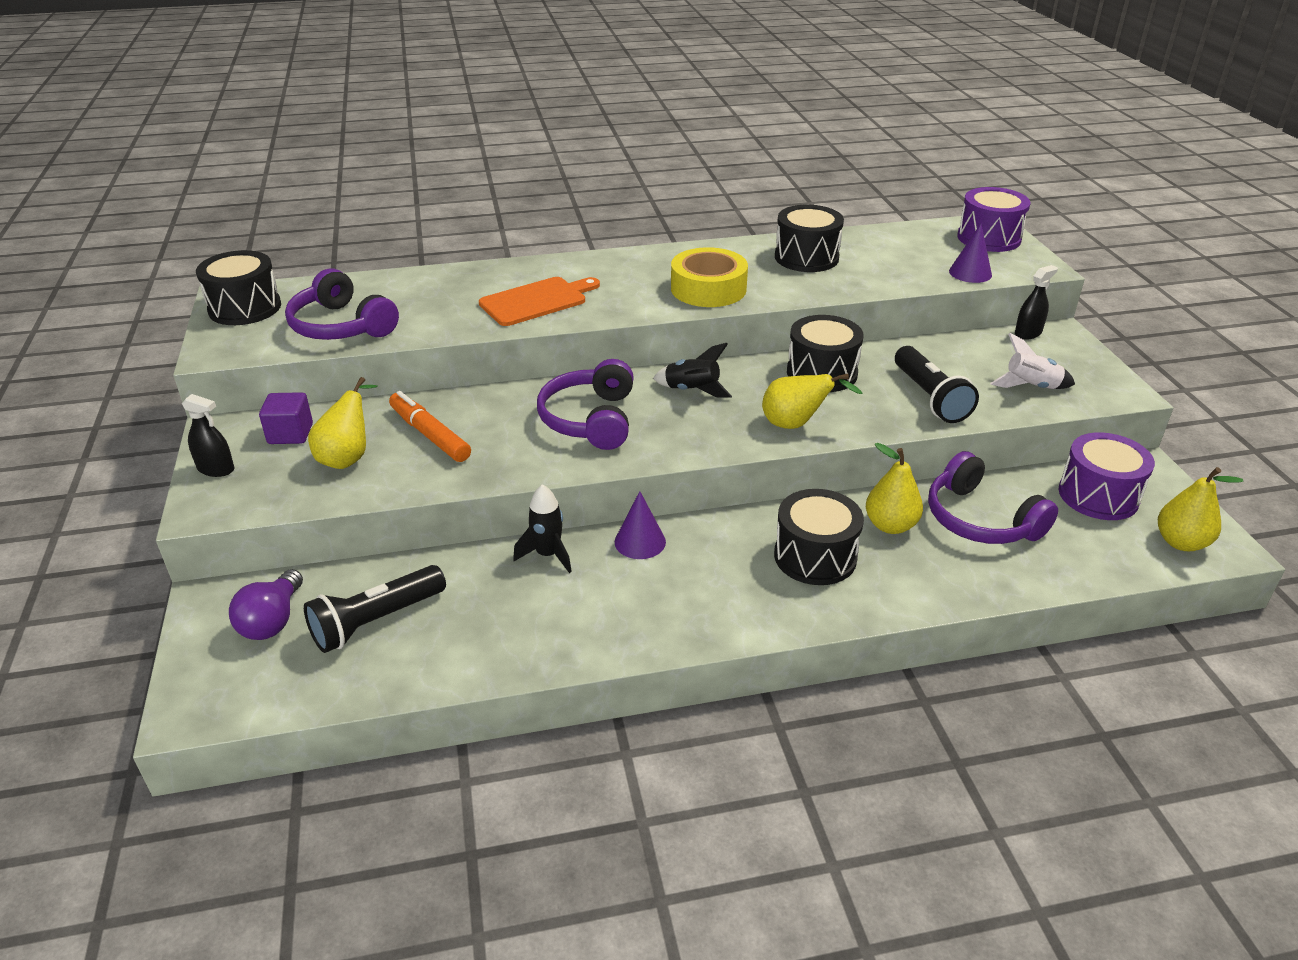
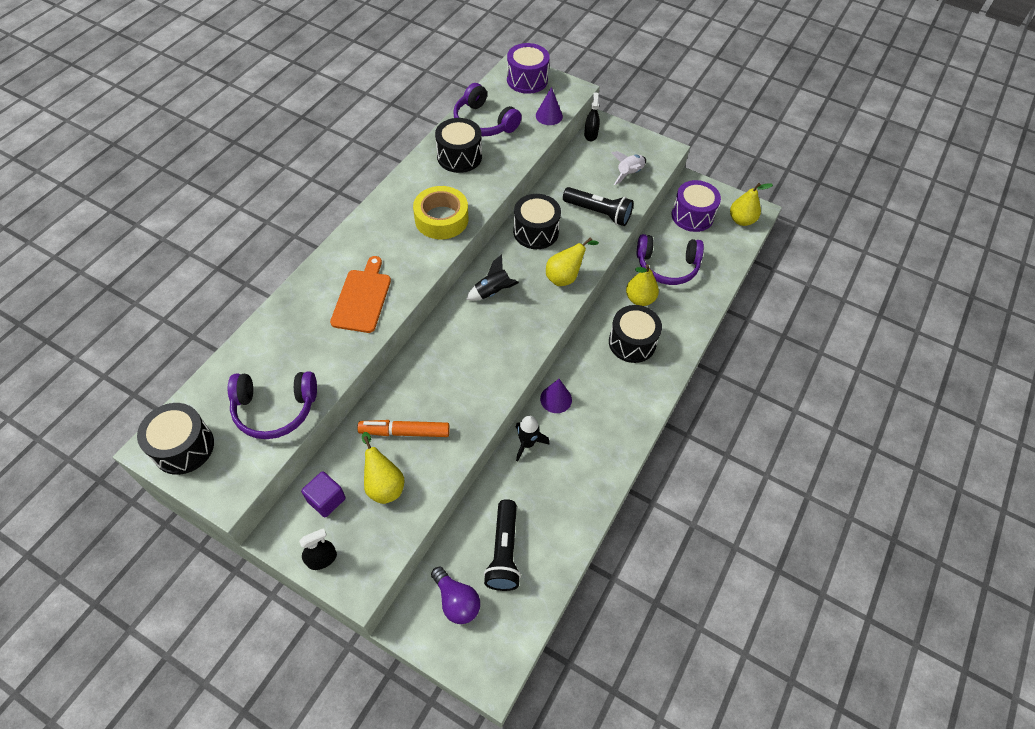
camera: 50 degrees left, 20 degrees up
(590, 419) = (471, 352): purple headphones -> purple headphones (484, 122)

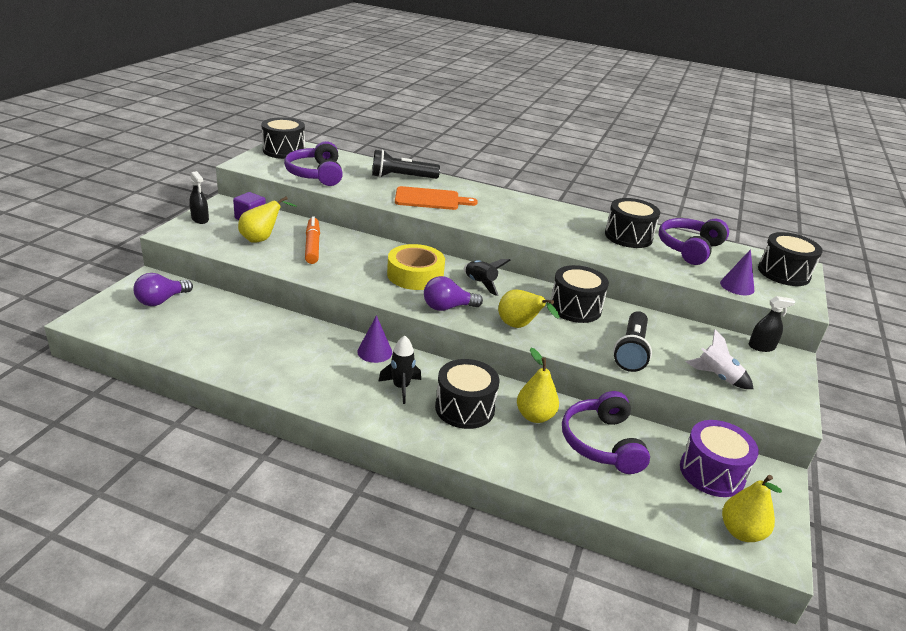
camera: 80 degrees right, 25 degrees down
(441, 219) = (539, 229): yellow tape -> yellow tape (415, 275)
(504, 552) = (203, 323): black flashlight -> black flashlight (402, 177)
(527, 80) = (783, 273): purple drum -> black drum
(527, 443) = (319, 334): black rocket -> black rocket (401, 387)
(534, 324) = (447, 307): none -> purple light bulb

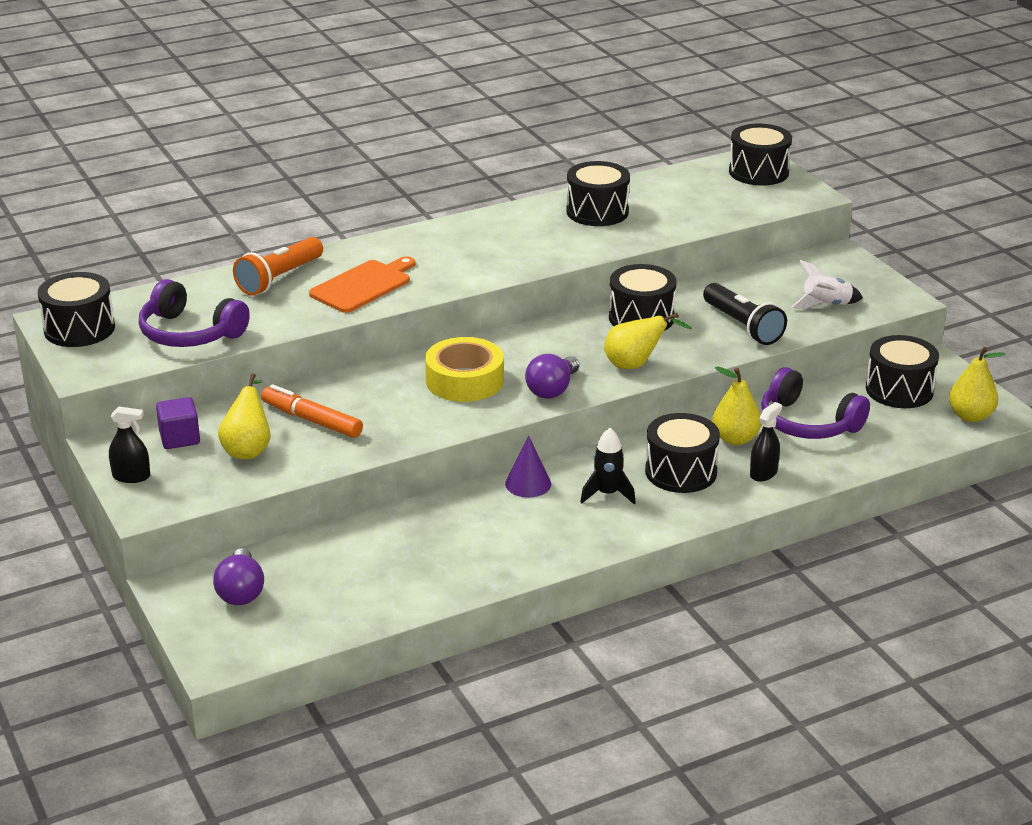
camera: 45 degrees left, 0 degrees up
(402, 177) = (279, 278): black flashlight -> orange flashlight
(480, 284) = (531, 349): black rocket -> none
(689, 248) = (660, 193): purple headphones -> none
(712, 473) = (899, 390): purple drum -> black drum
(737, 286) = (751, 208): purple cone -> none
(761, 347) = (812, 258): black spray bottle -> black spray bottle (763, 473)

